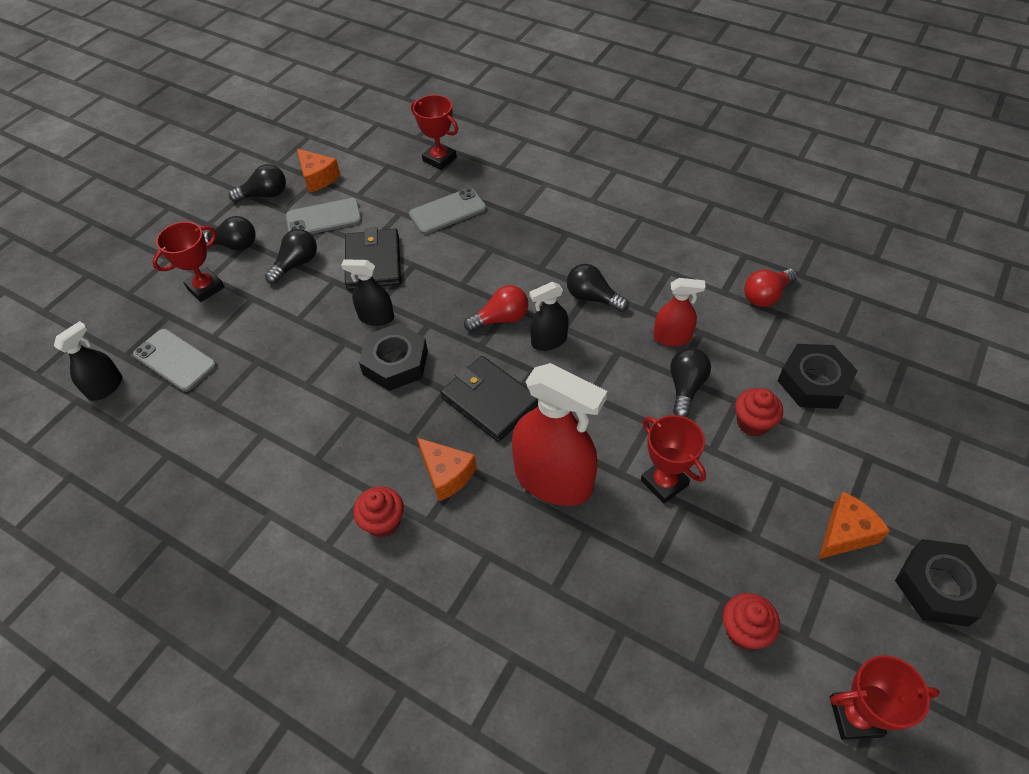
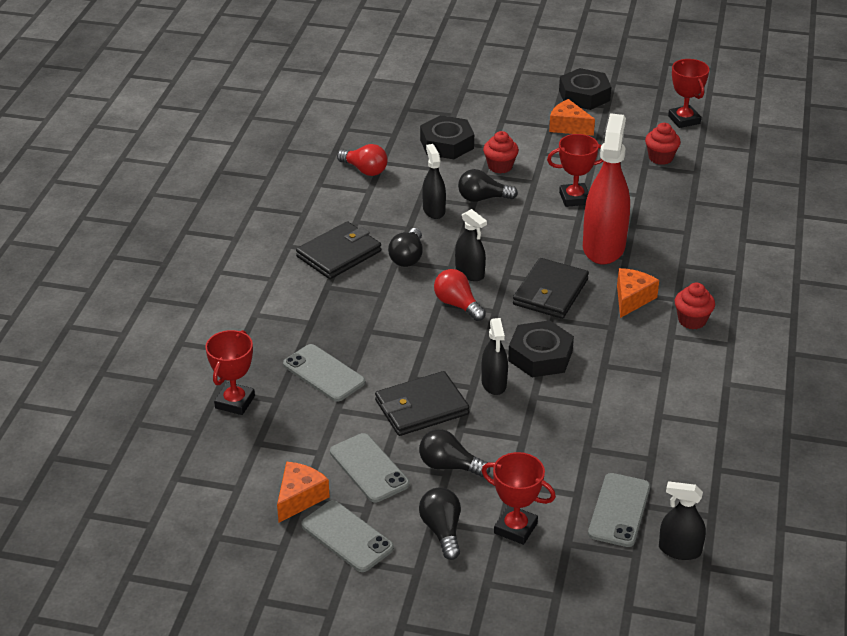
camera: 110 degrees left, 15 degrees down
(265, 195) = (347, 536): black light bulb -> grey phone
(615, 249) = (339, 254): none -> black wallet
(664, 482) = (574, 198): red trophy -> red trophy turned 45 degrees clockwise
(672, 337) = (434, 210): red spray bottle -> black spray bottle

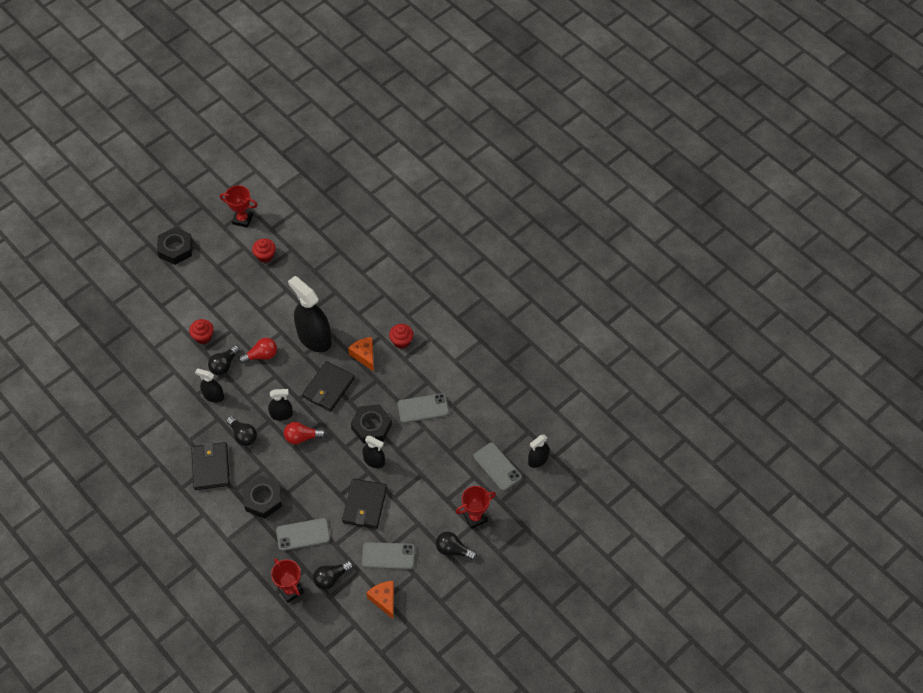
camera: 55 degrees left, 20 degrees up
(347, 536) = (425, 594): grey phone -> grey phone (423, 408)
(365, 170) = (145, 406): red light bulb -> red light bulb (261, 355)
(447, 144) = (158, 348): black nut -> black nut (263, 499)
(449, 466) = (414, 519): black light bulb -> black light bulb (331, 578)
(550, 292) = (328, 388): black wallet -> black wallet turned 60 degrees clockwise
(568, 127) = (197, 278): orange cheese -> none
(574, 198) = (263, 322): red trophy -> none
(603, 247) = (314, 338): red spray bottle -> black spray bottle

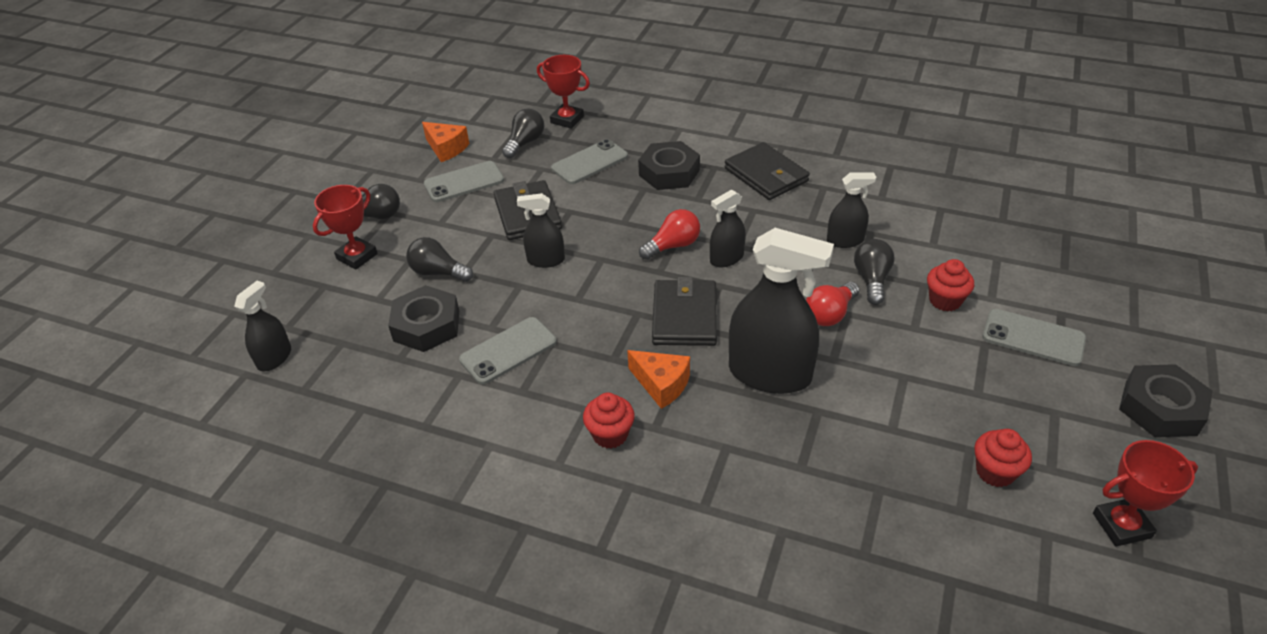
camera: 155 degrees right, 15 degrees down
(243, 435) = (757, 217): black light bulb -> black light bulb (438, 272)
(371, 426) = (578, 296): black nut -> black nut (427, 325)
(497, 466) = (344, 324): grey phone -> grey phone (1033, 337)

